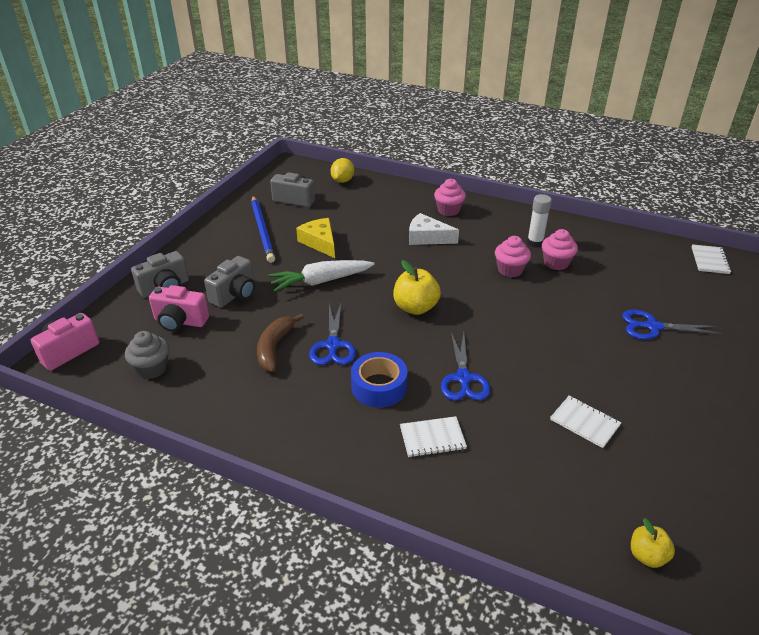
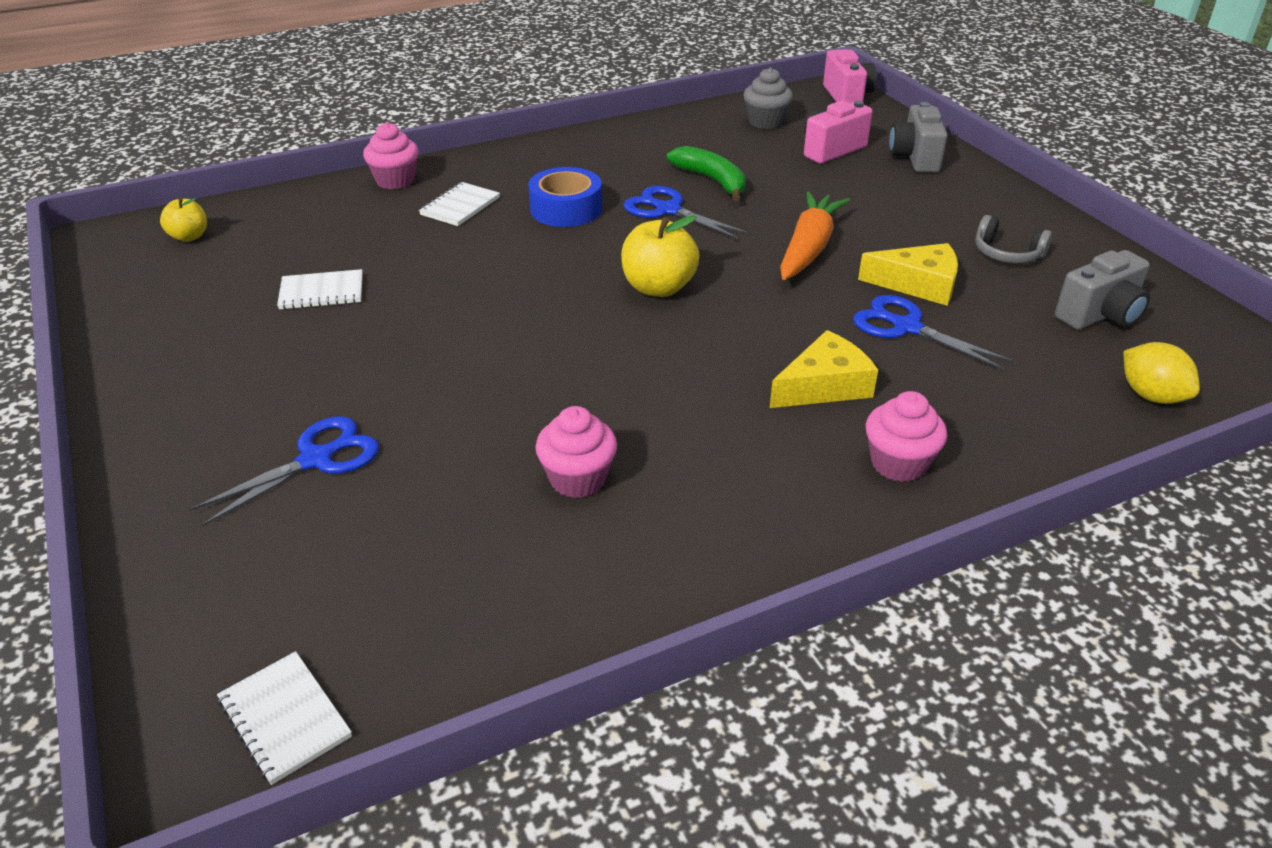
camera: 130 degrees right, 0 degrees up
(235, 294) = (849, 189): grey camera -> none
(262, 230) = (1007, 253): blue pencil -> grey headphones
(274, 348) = (712, 180): brown banana -> green banana
(320, 281) = (809, 248): white carrot -> orange carrot
(427, 237) = (824, 386): white cheese -> yellow cheese
(463, 378) = (496, 258): blue scissors -> blue scissors (906, 327)
(510, 270) = (628, 415): pink cupcake -> pink cupcake (395, 180)
(535, 243) = (664, 498): white glue stick -> none

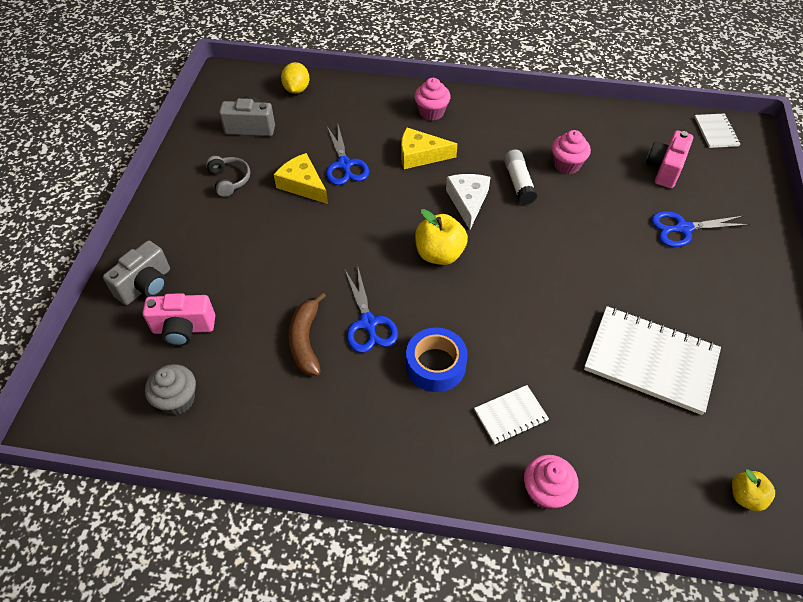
camera: 145 degrees left, 15 degrees up
(322, 292) = (650, 361): white notebook -> white notebook, size x2.00
(634, 413) = (518, 183): none -> white glue stick
(684, 356) = (467, 202): none -> white cheese
(712, 180) = (305, 340): green banana -> brown banana
(809, 248) = (323, 240): orange carrot -> none
(847, 97) = (67, 399): pink camera -> pink camera (664, 169)

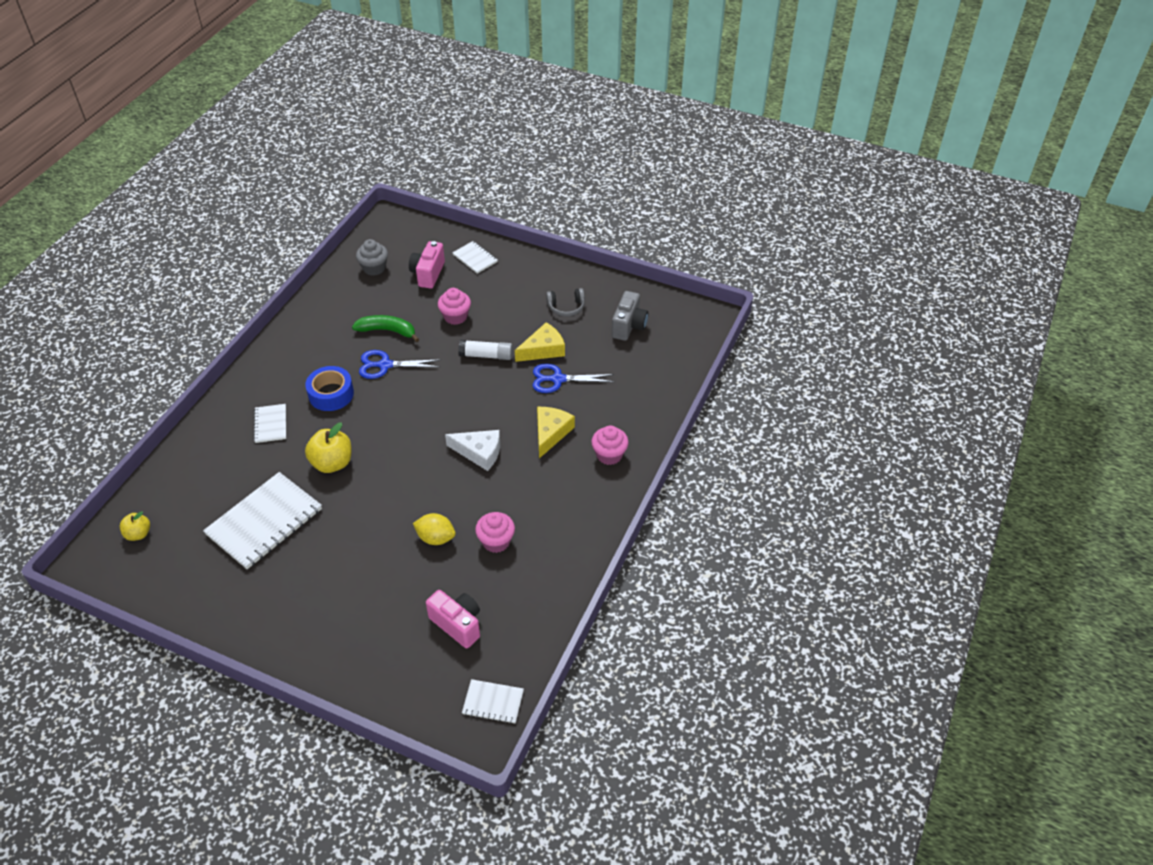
camera: 105 degrees right, 5 degrees down
(146, 285) = (475, 258): grey camera -> white notebook
(297, 89) = (674, 362): yellow lemon -> yellow lemon (436, 538)
(305, 340) = (387, 331): brown banana -> green banana
(439, 254) = (430, 419): yellow apple -> yellow apple (332, 463)
(518, 183) = (487, 495): white glue stick -> white glue stick (486, 355)
(545, 491) = (210, 427): pink cupcake -> pink cupcake (455, 317)
(683, 229) = (377, 605): blue scissors -> none

